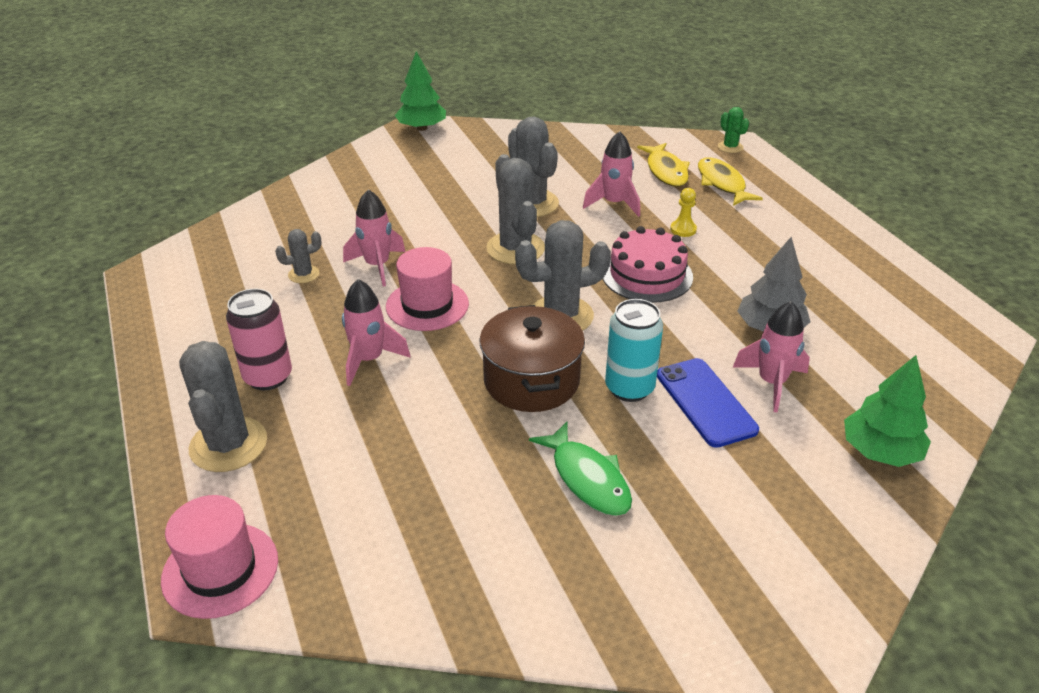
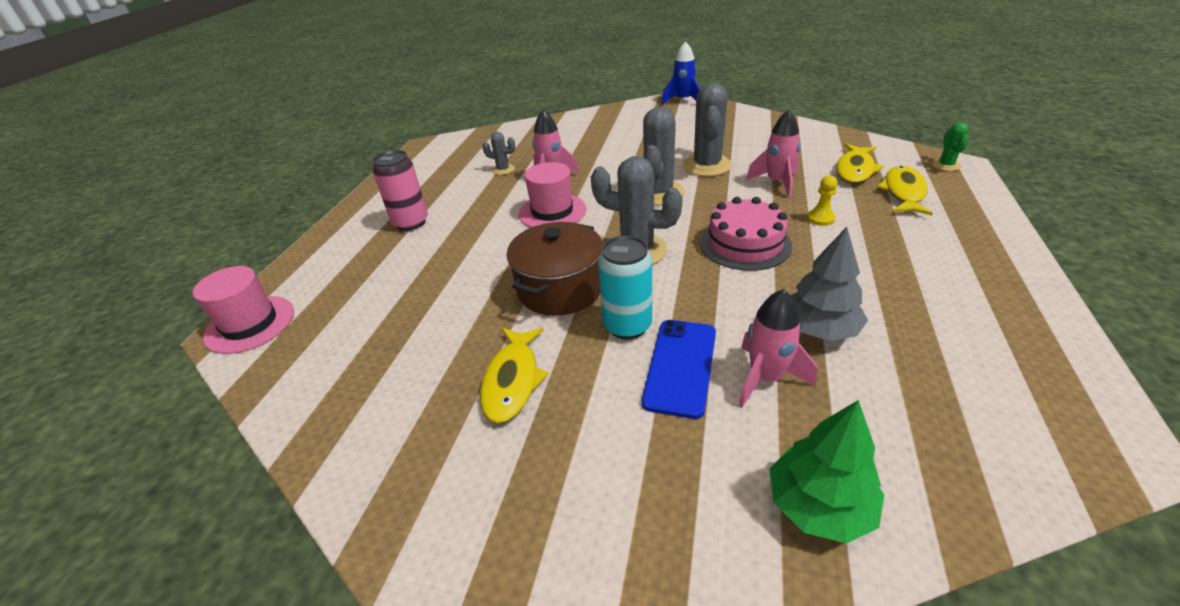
camera: 40 degrees right, 0 degrees up
(228, 445) = (344, 253): grey cactus -> none
(369, 360) = (475, 233): pink rocket -> none
(422, 128) = (683, 100): green tree -> blue rocket
(587, 478) = (513, 380): green fish -> yellow fish

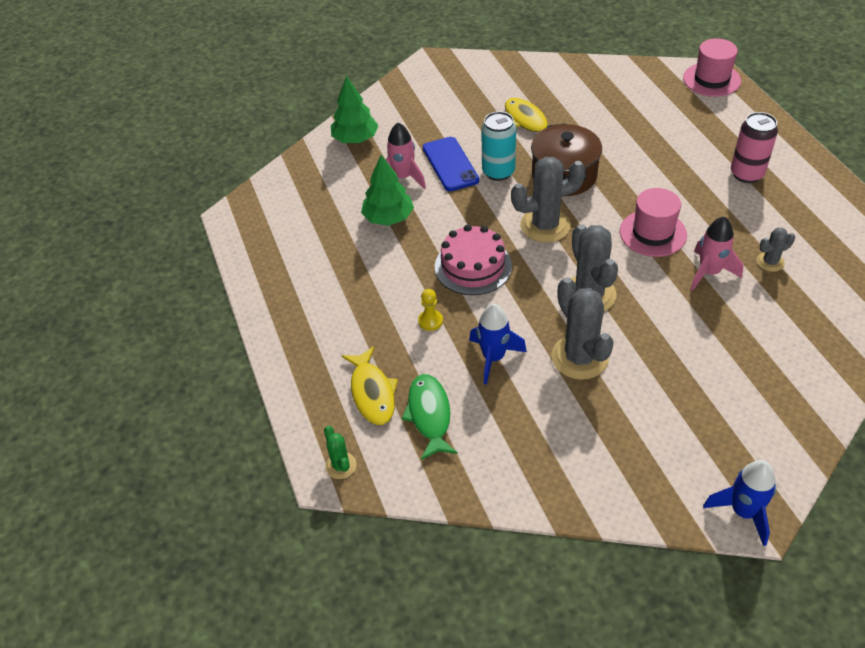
camera: 145 degrees right, 10 degrees up
(777, 183) = (493, 358): pink rocket -> blue rocket
(819, 329) = (388, 218): grey tree -> green tree
(855, 170) = (429, 415): yellow fish -> green fish

